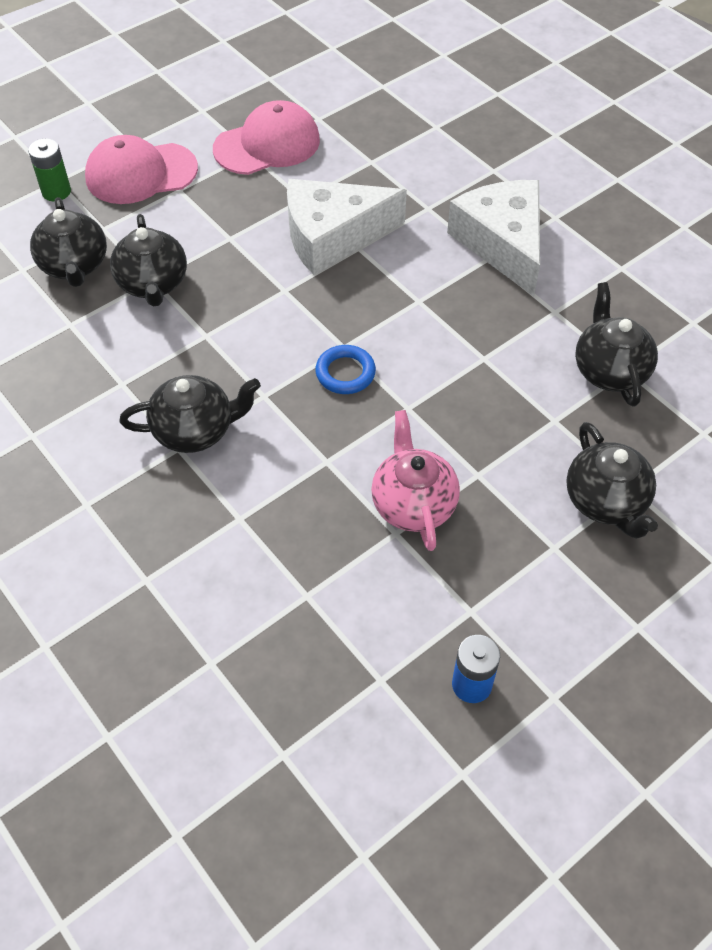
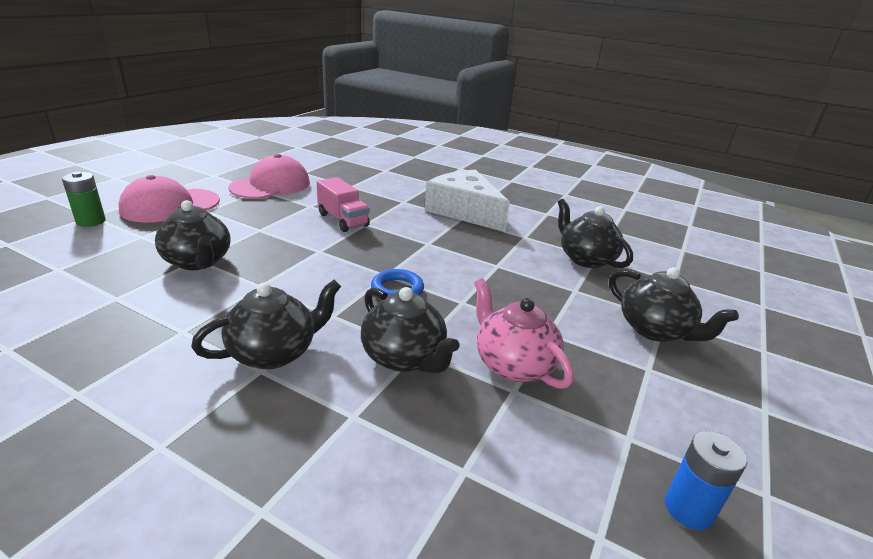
camera: 25 degrees left, 25 degrees down
(74, 266) = (115, 260): black teapot -> black teapot (404, 357)
(332, 236) = (343, 220): white cheese -> pink truck

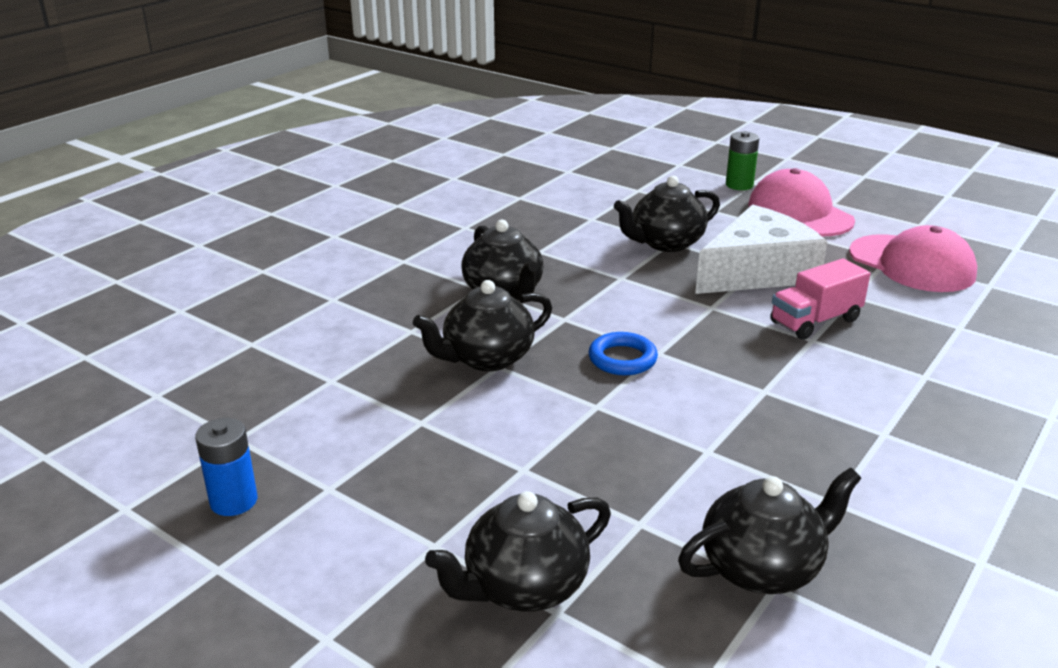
camera: 100 degrees right, 0 degrees up
(465, 211) = (920, 441): white cheese -> white cheese (757, 271)
(513, 364) = (463, 428): pink teapot -> none

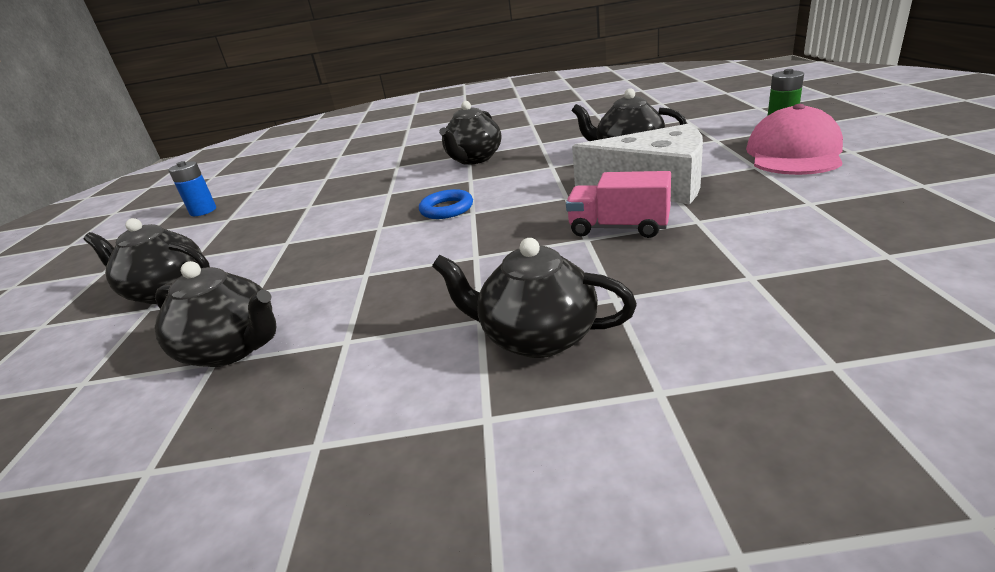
camera: 55 degrees right, 0 degrees up
(486, 358) = (393, 187): black teapot -> black teapot (537, 337)
(912, 264) = (825, 213): pink cap -> none

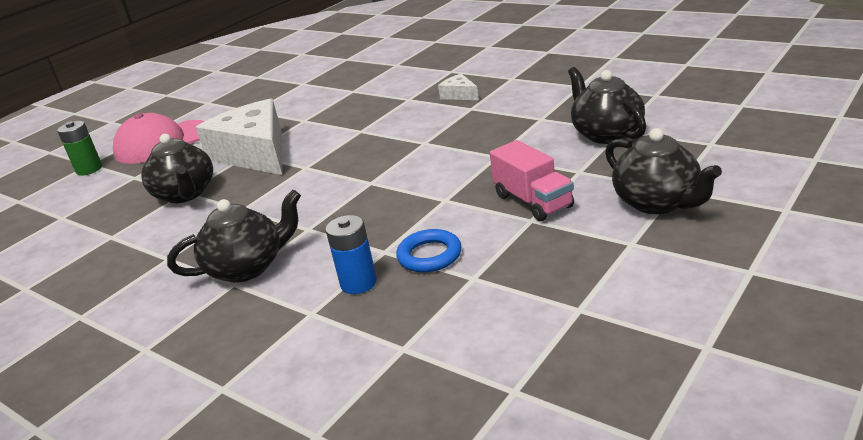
camera: 140 degrees left, 0 degrees up
(203, 211) = (614, 363): blue battery -> blue battery (358, 283)
(447, 209) = (378, 196): blue ring -> blue ring (429, 255)
(537, 337) = (459, 95): black teapot -> white cheese
(619, 228) = (336, 131): pink truck -> pink truck (533, 201)

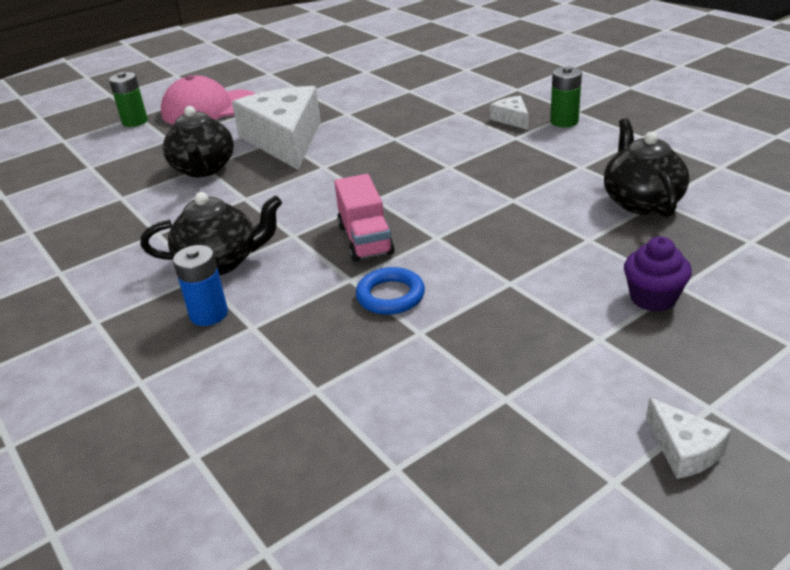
camera: 15 degrees right, 5 degrees up
(358, 283) = (310, 307): blue battery -> blue battery (209, 314)
(506, 88) = (564, 121): none -> green battery
(533, 201) = (523, 262): pink truck -> pink truck (365, 239)
(658, 203) = (653, 298): black teapot -> purple cupcake
(748, 307) = (684, 449): none -> white cheese

